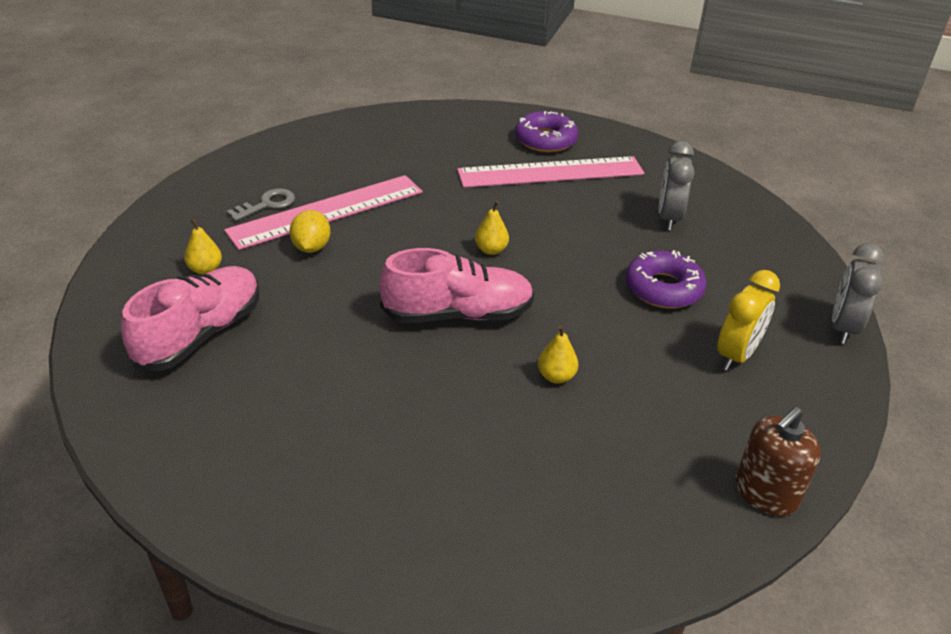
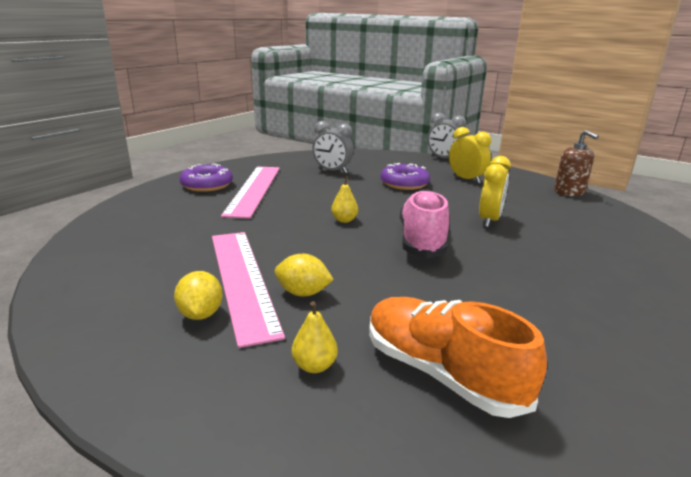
camera: 75 degrees left, 15 degrees down
(200, 334) = (441, 373): pink shoe -> orange shoe
(267, 204) = (201, 314): grey key -> yellow lemon
(556, 376) = (489, 220): yellow pear -> yellow clock

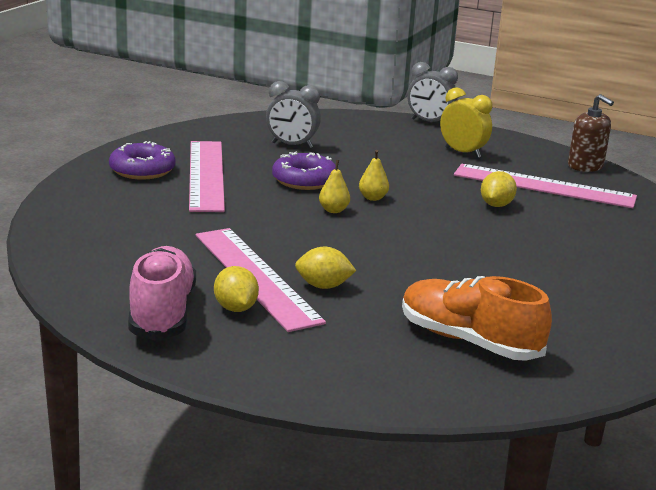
camera: 10 degrees left, 0 degrees up
(314, 366) = (361, 341): yellow pear -> yellow pear (373, 198)
(404, 183) = (388, 160): purple donut -> purple donut (304, 180)
(422, 240) = (426, 230): pink shoe -> pink shoe (162, 313)
(489, 220) = (496, 205): yellow clock -> yellow lemon
(533, 206) = (544, 186): none -> pink ruler

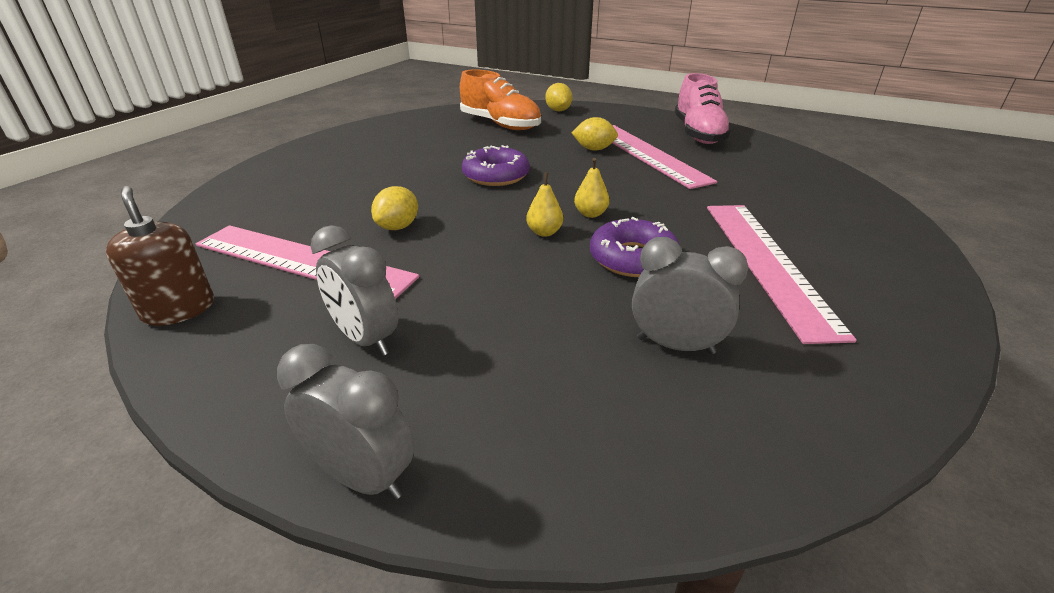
camera: 175 degrees left, 10 degrees up
(142, 170) = (859, 269): purple donut -> purple donut (496, 175)
(235, 308) = (652, 137): yellow lemon -> yellow lemon (558, 110)
(462, 153) = (365, 339): yellow clock -> grey clock

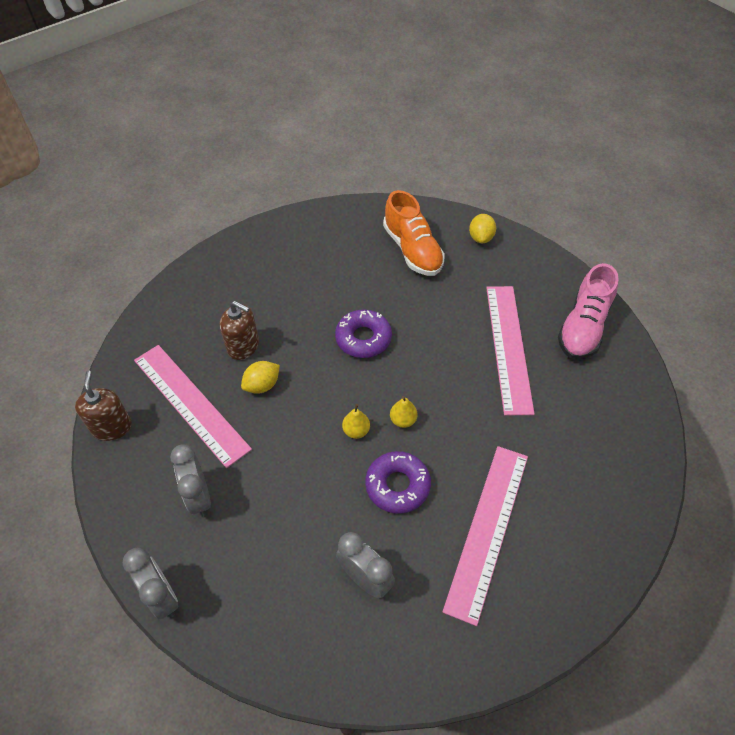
camera: 25 degrees right, 20 degrees up
(353, 206) = (243, 346): none -> brown soap dispenser
(594, 149) = (467, 323): yellow lemon -> none

